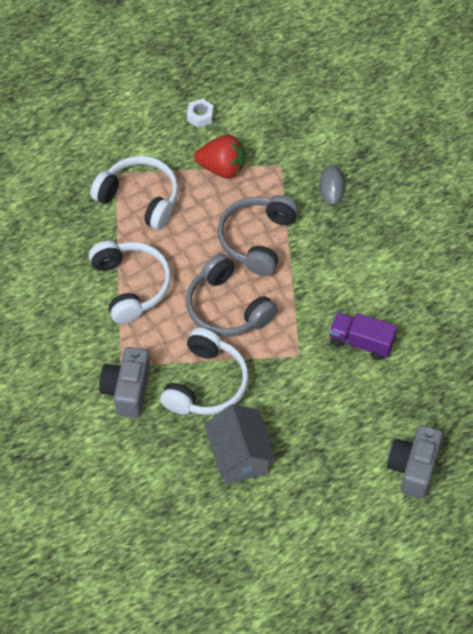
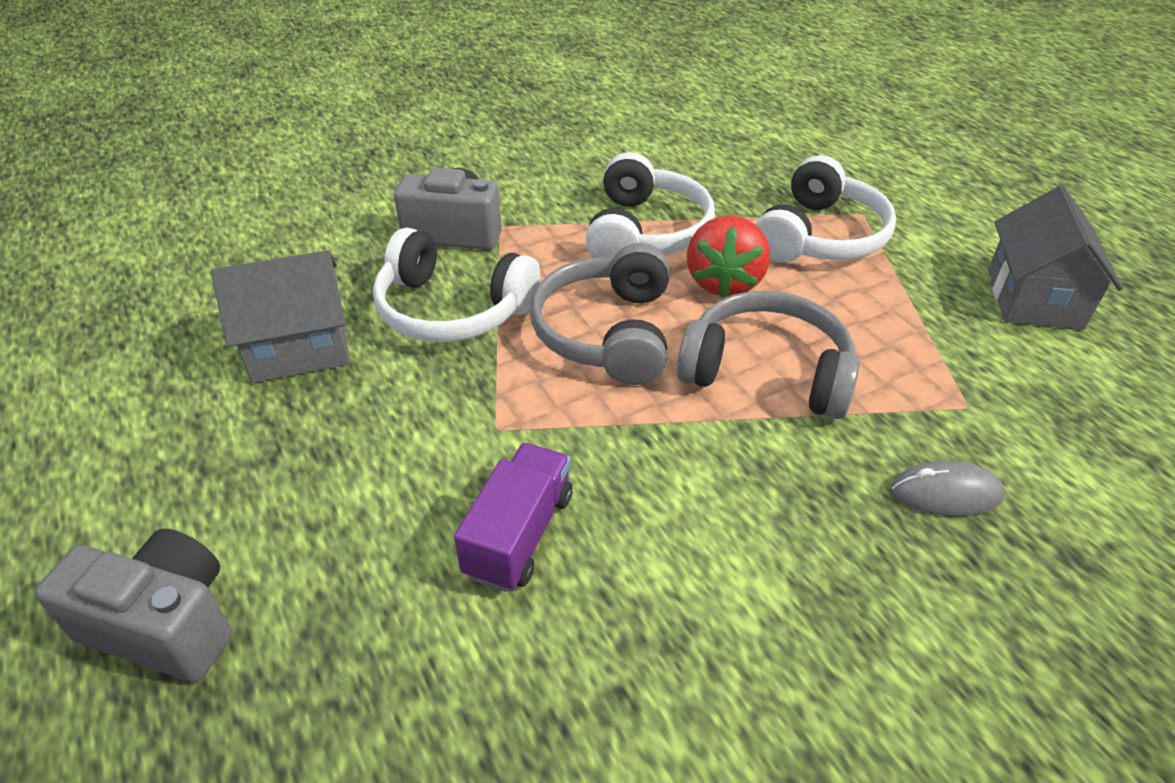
camera: 90 degrees right, 15 degrees down
(131, 285) = (646, 232): white headphones -> white headphones turned 60 degrees counterclockwise
(200, 116) = (1034, 298): white nut -> grey house
(222, 168) = (923, 326): red strawberry -> red strawberry (724, 282)
(227, 308) = (606, 332): grey headphones -> grey headphones turned 45 degrees counterclockwise

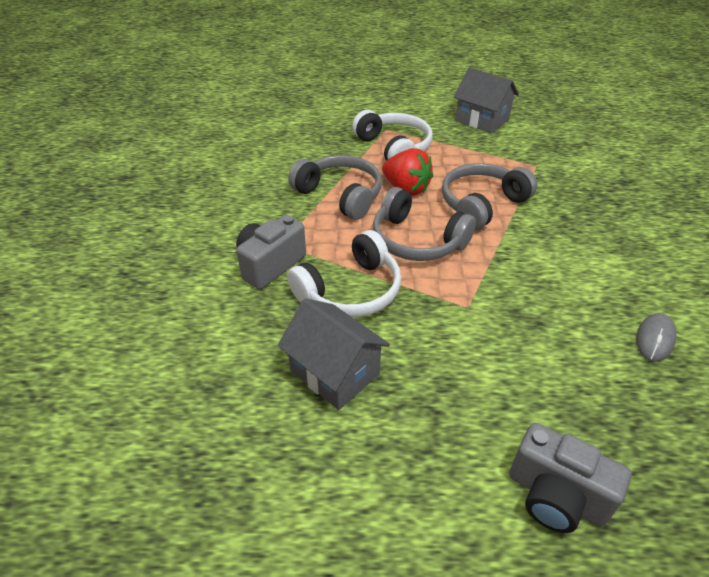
camera: 60 degrees left, 0 degrees up
(165, 625) = (556, 496): grey camera -> grey camera turned 105 degrees counterclockwise
(299, 348) = (335, 372): grey house -> grey house turned 60 degrees counterclockwise
(519, 534) = (549, 323): purple truck -> none
(646, 232) = (340, 195): white headphones -> grey headphones
(945, 493) = (581, 193): grey mouse -> grey mouse (654, 339)

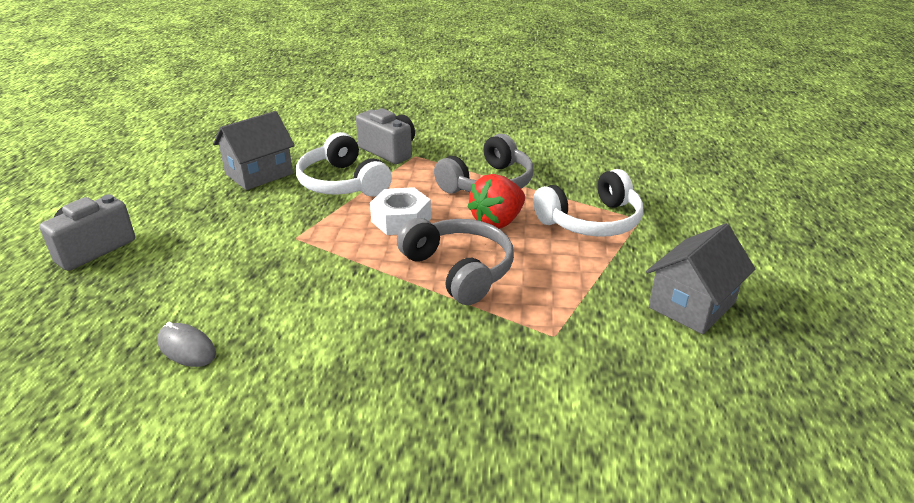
camera: 95 degrees right, 10 degrees down
(417, 241) = (401, 220): grey headphones -> white nut

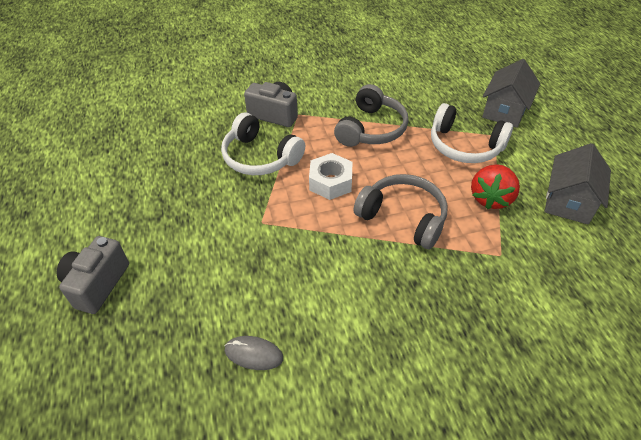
camera: 20 degrees left, 15 degrees up
(259, 174) = (184, 165): grey house -> grey house (505, 111)
(497, 222) = (401, 164): red strawberry -> red strawberry (491, 198)
(591, 221) = (464, 146): white headphones -> white headphones turned 75 degrees clockwise

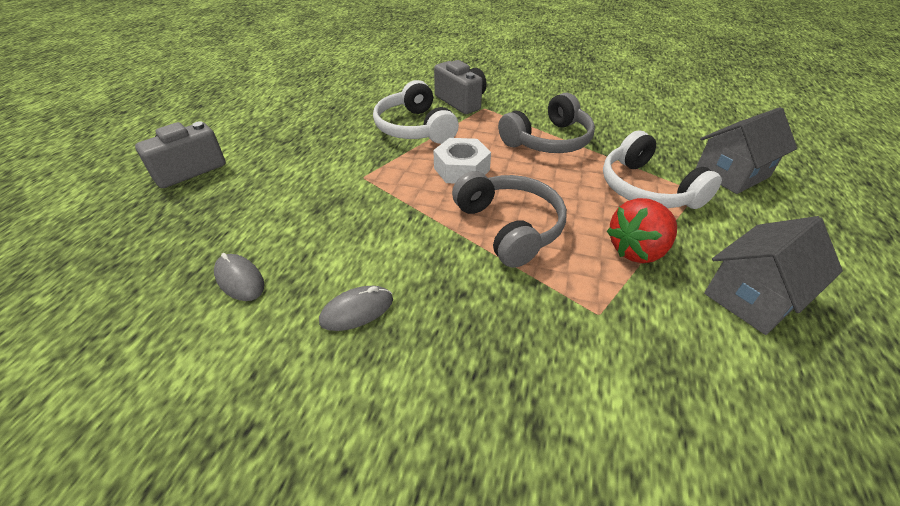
camera: 30 degrees right, 5 degrees down
(359, 331) = (357, 310): none -> grey mouse

